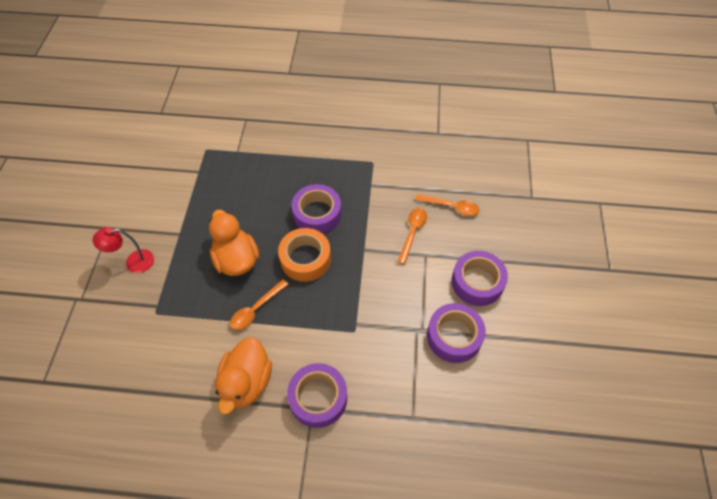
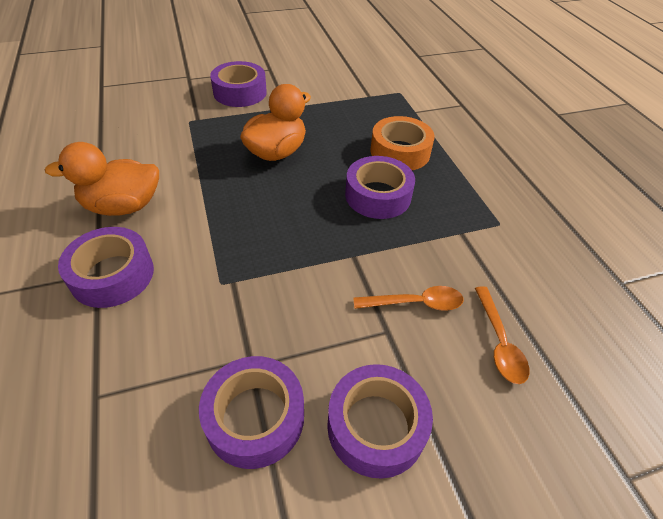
camera: 65 degrees right, 10 degrees down
(134, 262) = (240, 92): red lamp -> purple tape
(256, 309) = (219, 185): orange spoon -> none
(305, 259) = (307, 204): orange tape -> orange tape (400, 152)

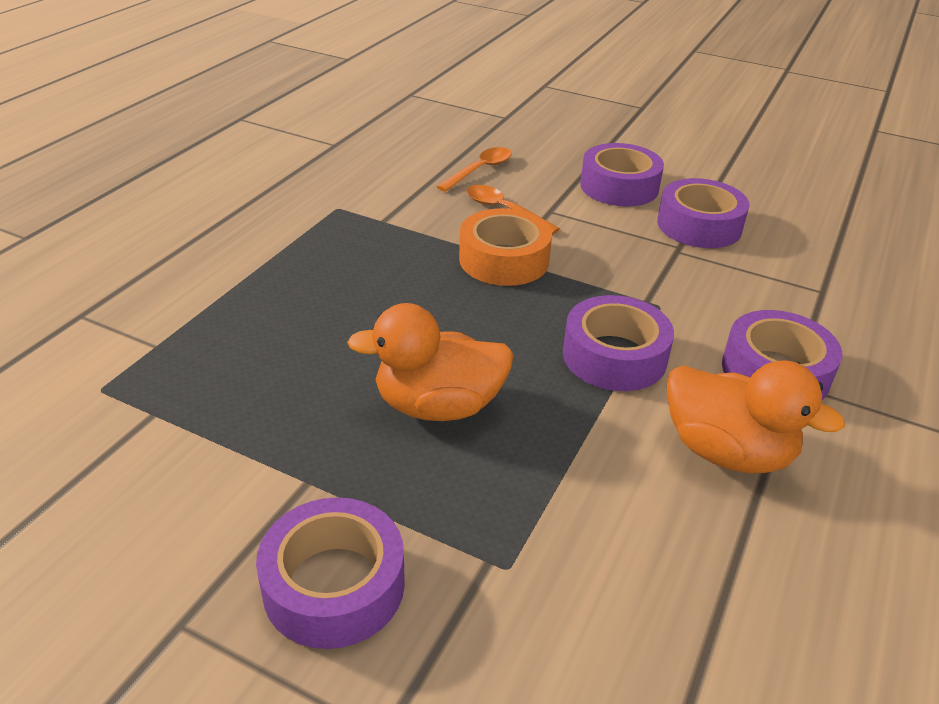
camera: 135 degrees left, 10 degrees down
(378, 195) = (401, 286): purple tape -> purple tape (614, 356)
(400, 152) = (289, 310): orange tape -> orange tape (504, 260)

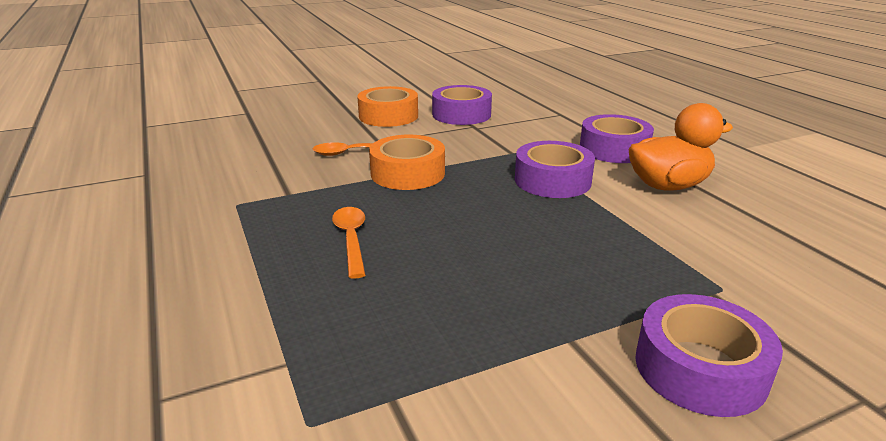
camera: 50 degrees left, 10 degrees down
(438, 406) = (537, 253): orange duck -> none
(480, 170) = (292, 142): orange spoon -> orange spoon (351, 239)
(619, 187) = (388, 116): purple tape -> orange tape

